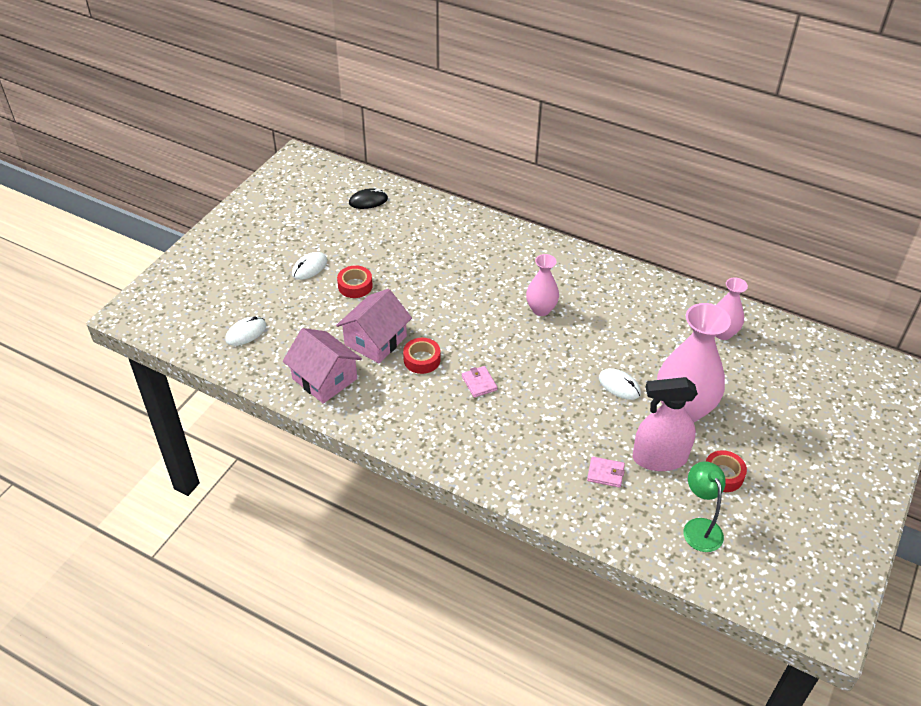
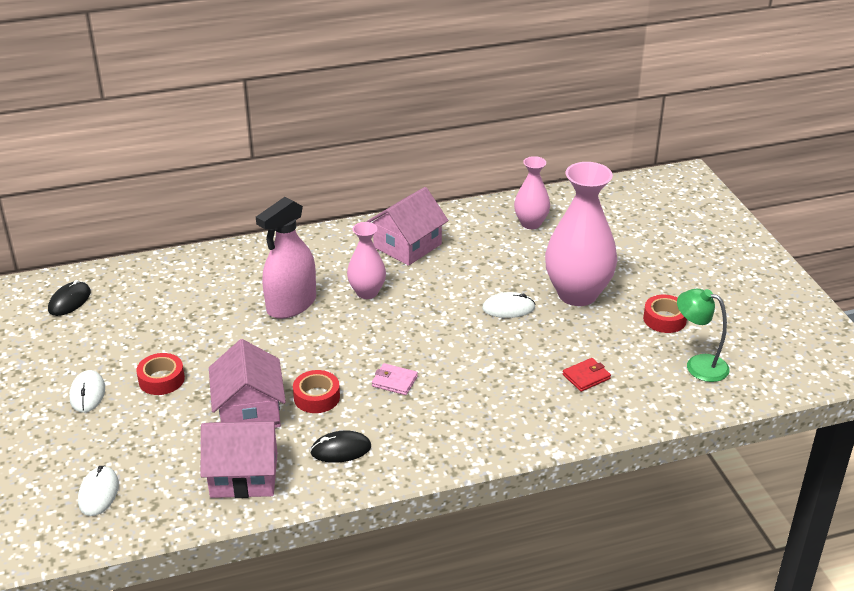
camera: 45 degrees left, 10 degrees down
(393, 404) = (341, 449): none -> black mouse
(605, 473) = (586, 377): pink wallet -> red wallet
(610, 293) = (407, 246): none -> pink house
(659, 458) = (608, 338): pink spray bottle -> pink spray bottle (291, 305)

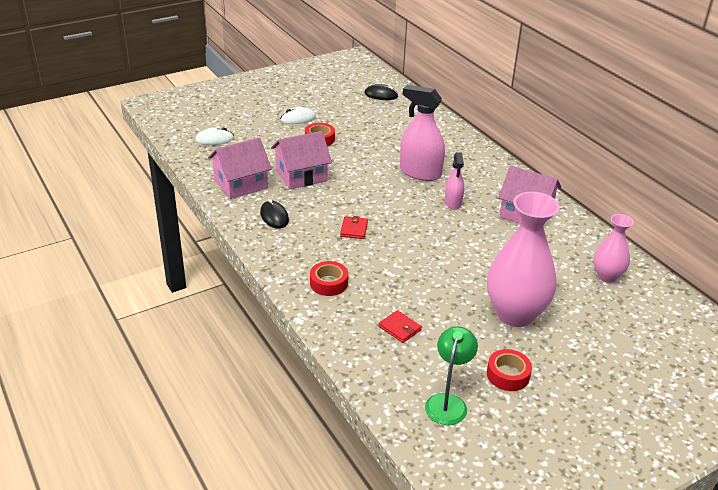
camera: 75 degrees right, 0 degrees up
(244, 475) = (240, 184): pink house -> pink house turned 75 degrees clockwise
(316, 397) = (324, 199): red tape -> red tape (329, 283)
(367, 292) = (453, 202): pink vase -> pink spray bottle
(394, 381) = (354, 229): pink wallet -> red wallet
(508, 308) = (472, 275): white mouse -> none

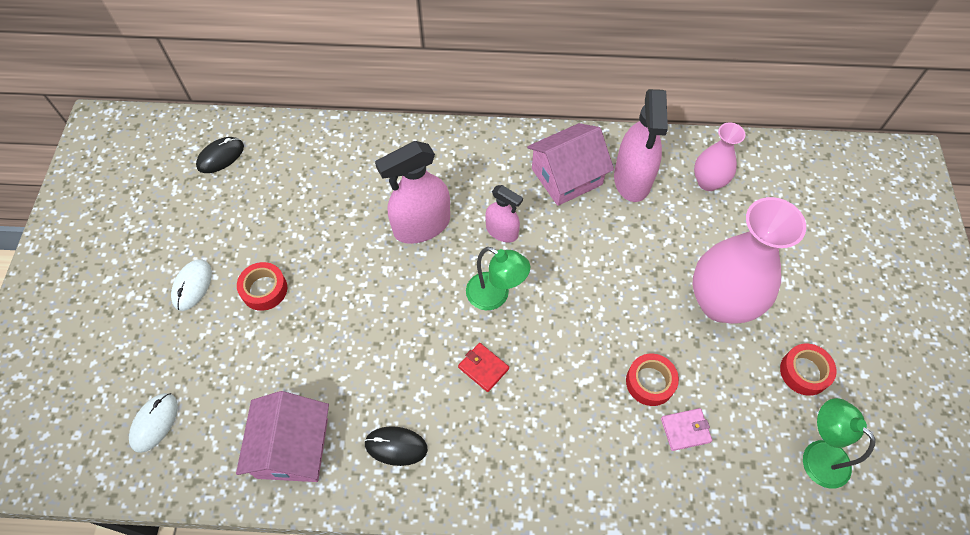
camera: 55 degrees left, 25 degrees up
(301, 175) = (329, 360): pink house -> none
(329, 283) = (567, 459): red tape -> red tape (650, 382)
(400, 328) = (685, 430): red wallet -> pink wallet
(406, 216) = (495, 296): none -> green lamp
(561, 241) = (632, 179): none -> pink spray bottle

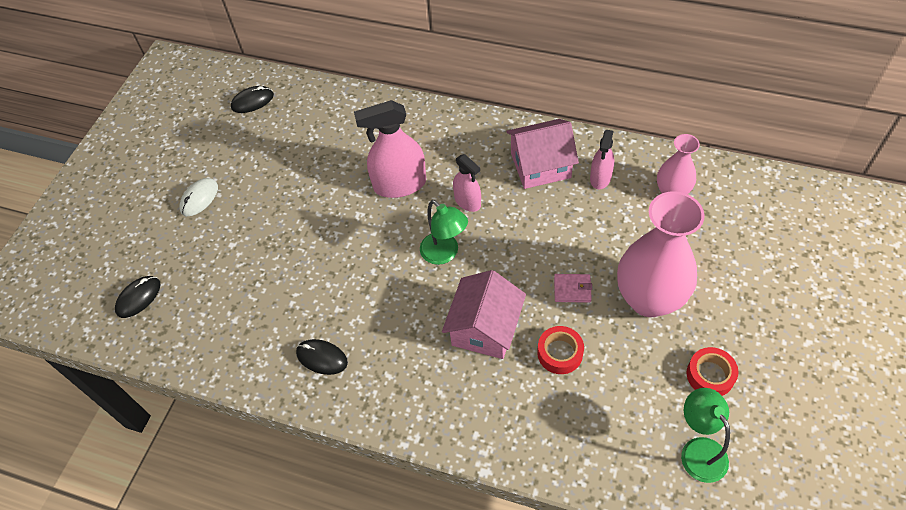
camera: 20 degrees right, 5 degrees down
(154, 423) = (138, 298): white mouse -> black mouse
(264, 289) = (254, 212): red tape -> none
(292, 448) = (238, 340): pink house -> pink house (485, 328)
(483, 368) = (415, 310): red wallet -> none
(632, 179) = (600, 178): pink spray bottle -> pink spray bottle, size x0.58
(685, 430) = (579, 400): pink wallet -> pink wallet (572, 289)

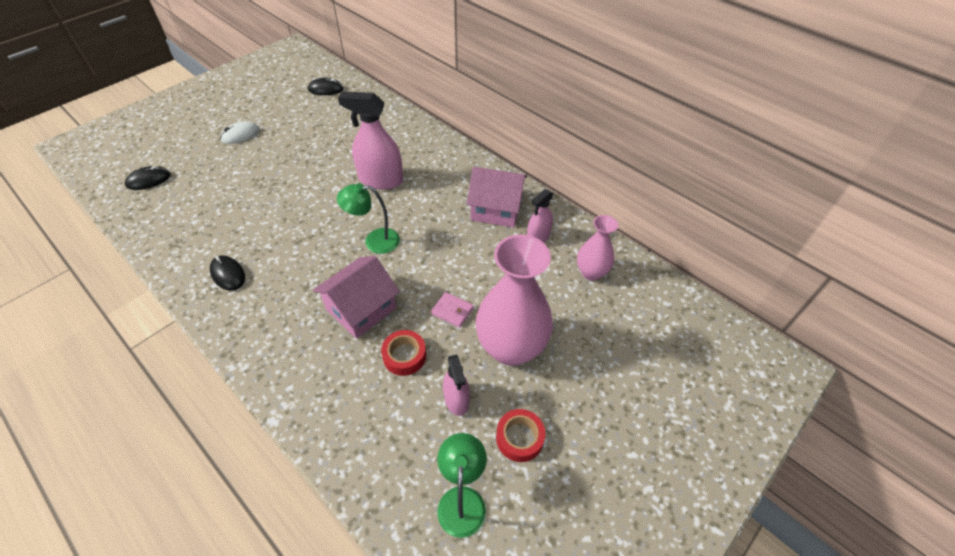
camera: 20 degrees right, 5 degrees down
(444, 254) = (374, 241): green lamp -> green lamp turned 105 degrees clockwise
(467, 201) = (420, 211): pink spray bottle -> pink spray bottle (456, 399)

